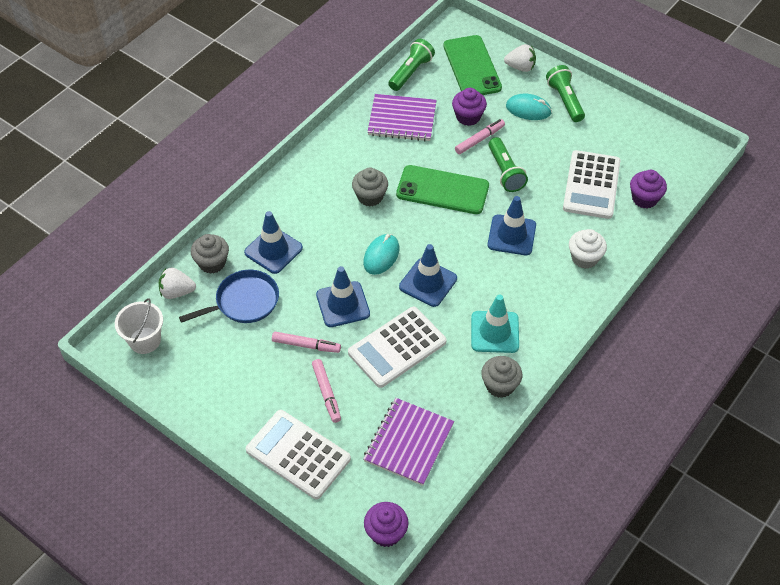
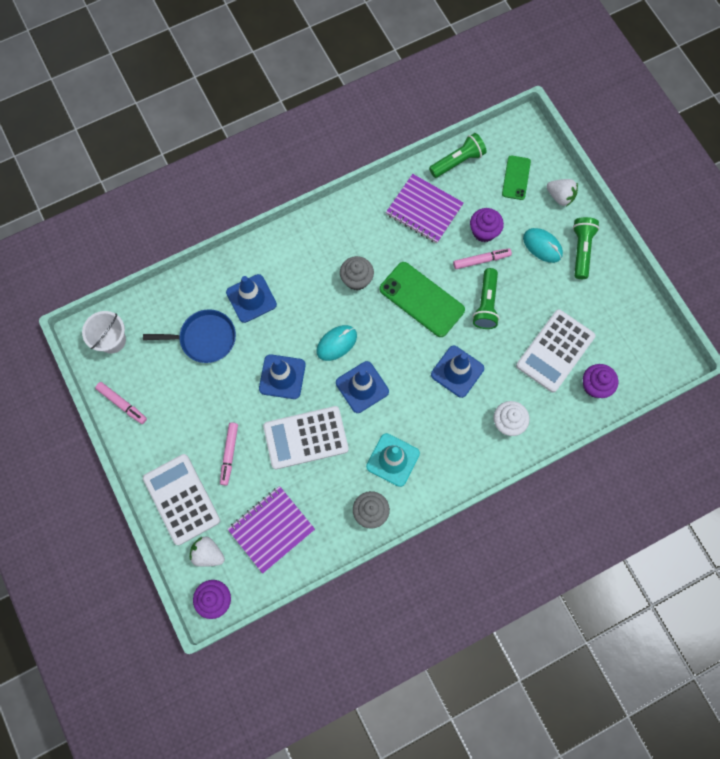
camera: 25 degrees right, 20 degrees up
(177, 292) = (156, 305): white strawberry -> white strawberry (208, 553)
(212, 263) = (196, 289): grey cupcake -> none
(306, 345) = (234, 402): pink marker -> pink marker (122, 404)
(472, 66) = (516, 178): green phone -> green phone, size x0.58

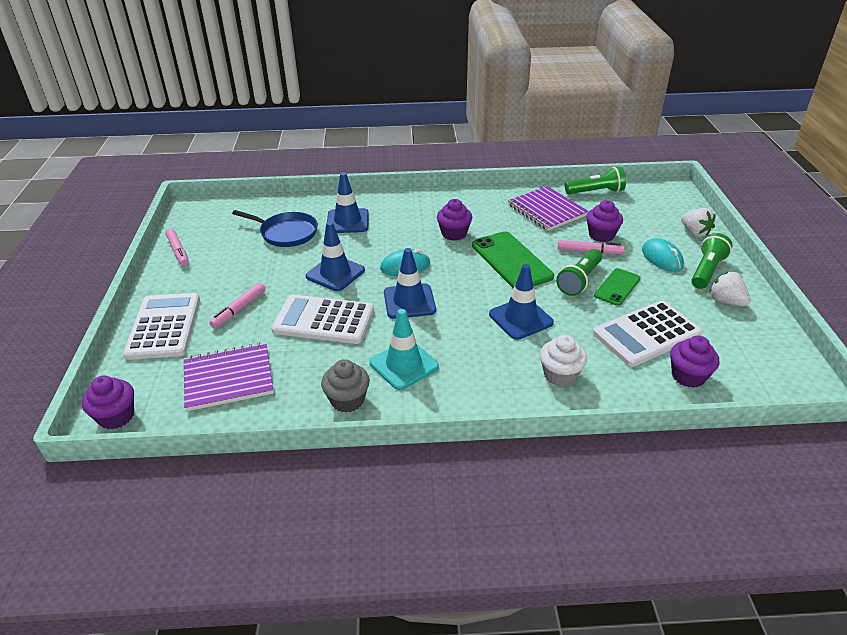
camera: 25 degrees right, 35 degrees down
(112, 340) = (209, 215): white bucket -> none
(208, 553) = (147, 376): white strawberry -> white strawberry (726, 301)
(356, 279) = (454, 234): grey cupcake -> purple cupcake
(516, 178) = (651, 212): green phone -> green phone (617, 287)

